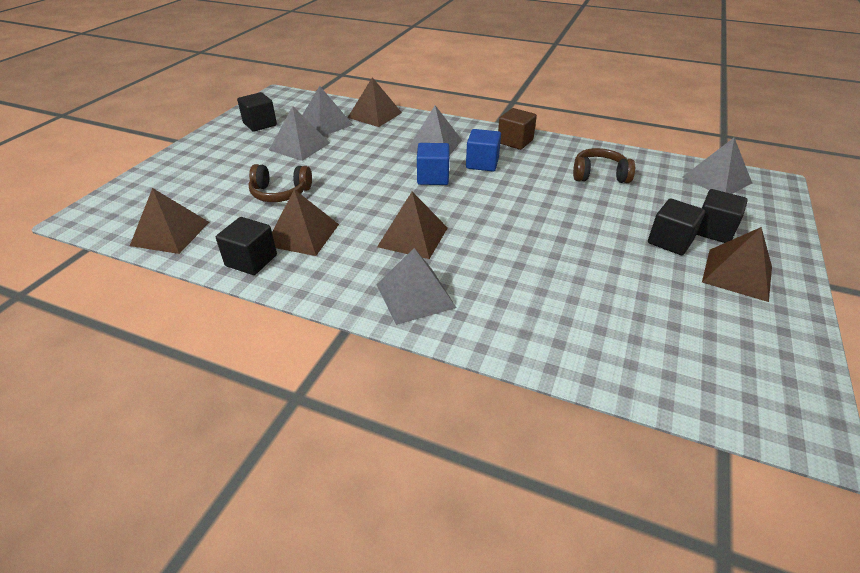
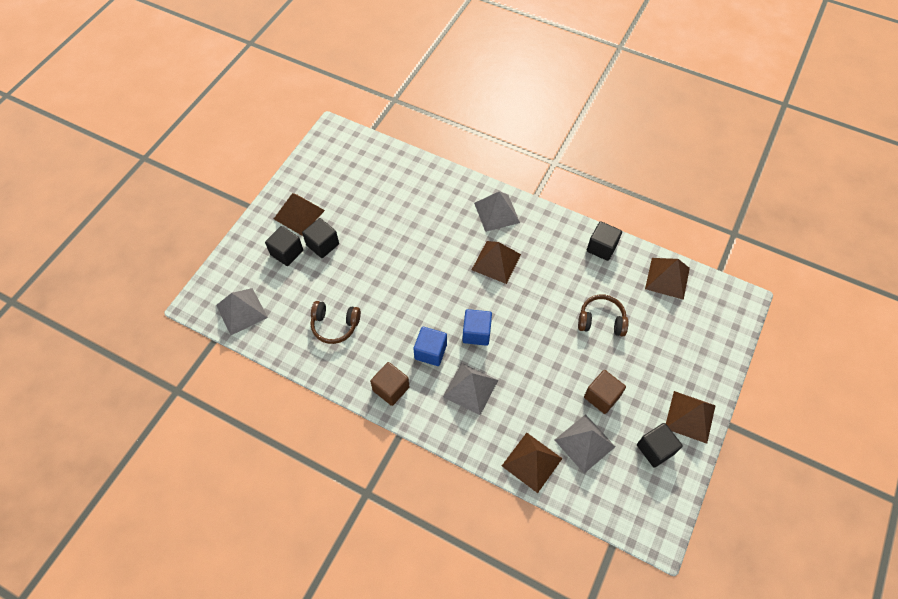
camera: 175 degrees left, 20 degrees up
(299, 146) = (602, 396): grey pyramid -> brown cube
(303, 235) = (573, 270): brown pyramid -> brown pyramid (690, 416)

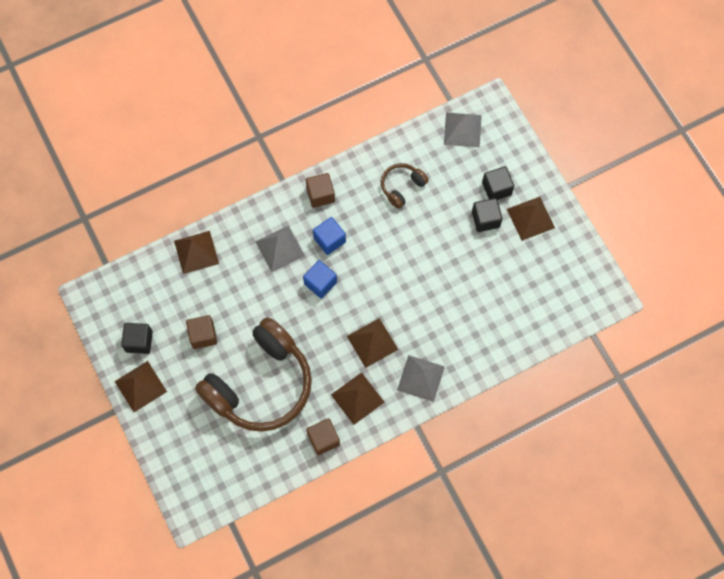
camera: 125 degrees right, 10 degrees up
(584, 443) = (181, 297): grey pyramid -> none
(601, 247) = (323, 439): black cube -> brown cube
(601, 320) = (260, 384): brown headphones -> brown headphones, size x2.28
(667, 278) = (256, 470): brown pyramid -> brown pyramid (357, 398)

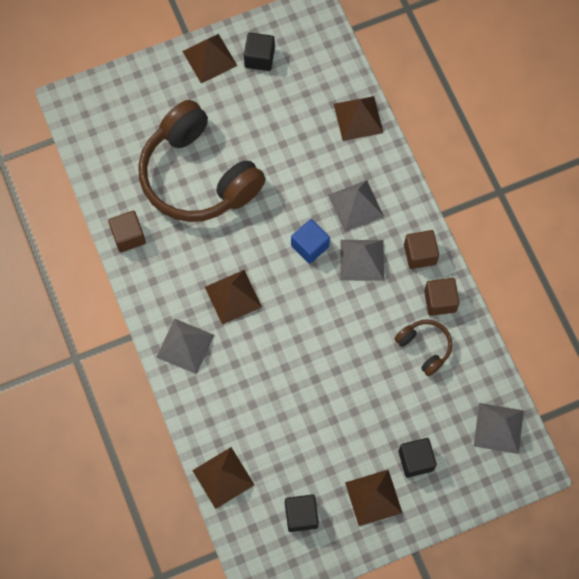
camera: 95 degrees right, 0 degrees up
(203, 335) = (260, 121): brown cube -> brown cube (440, 301)
(329, 240) = (362, 260): blue cube -> grey pyramid
(357, 398) = (170, 275): brown pyramid -> brown pyramid (223, 477)
(485, 219) = (375, 442): black cube -> black cube (301, 515)

